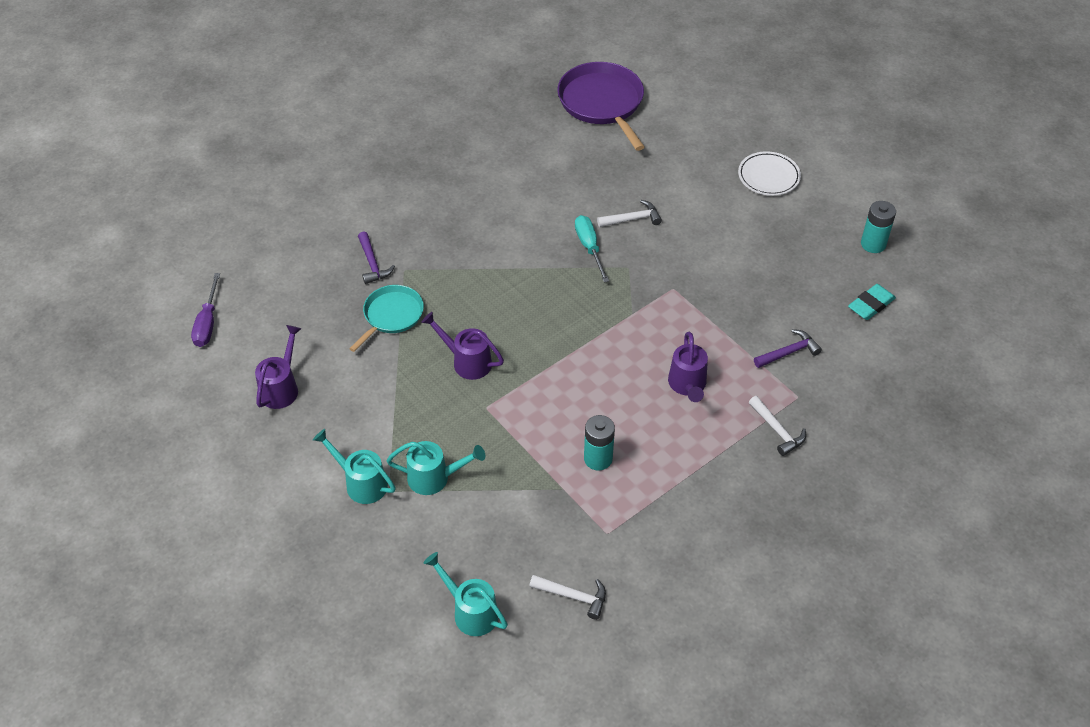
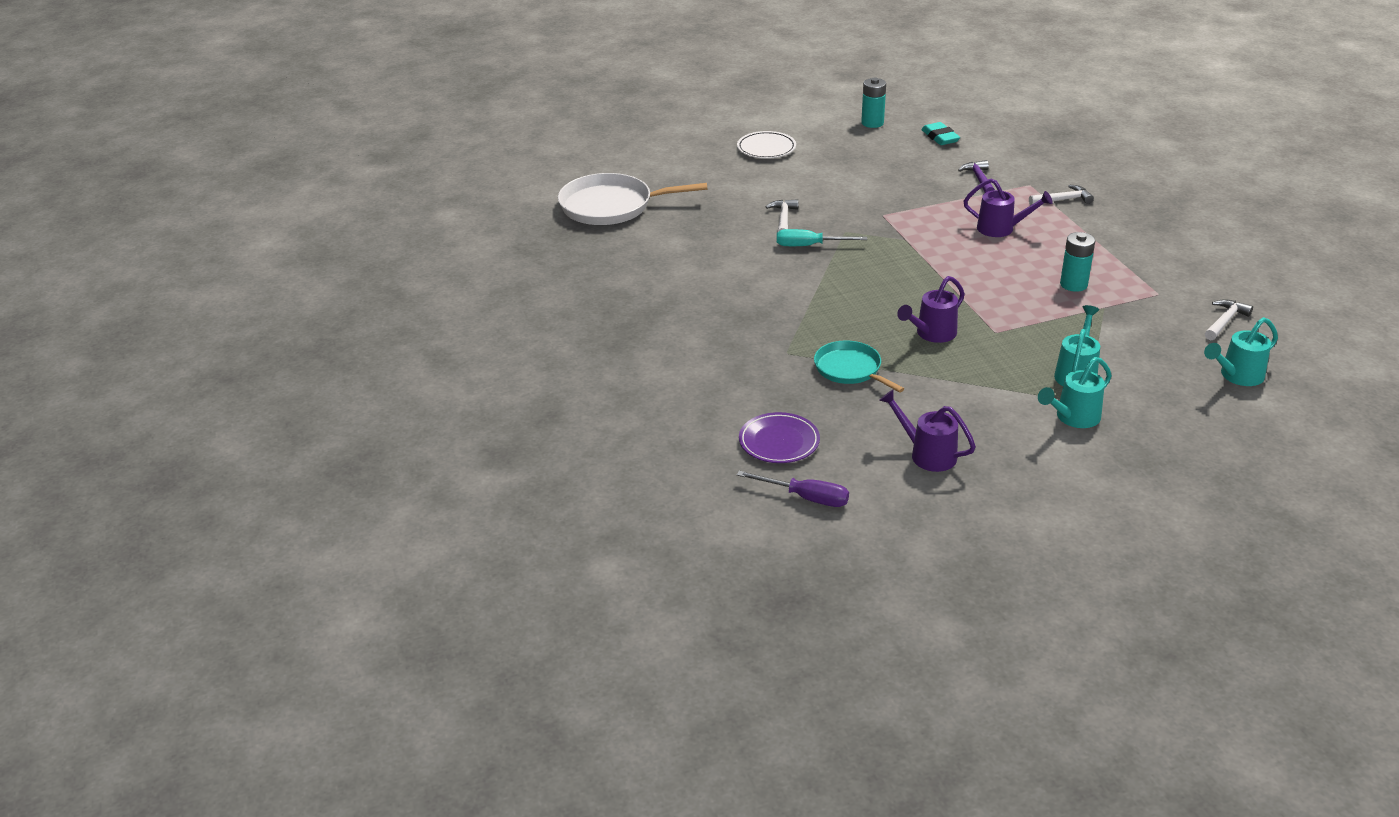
camera: 70 degrees left, 15 degrees down
(275, 292) = (779, 442): none -> purple plate
(372, 264) = (767, 371): purple hammer -> none
(602, 103) = (611, 206): purple pan -> white pan

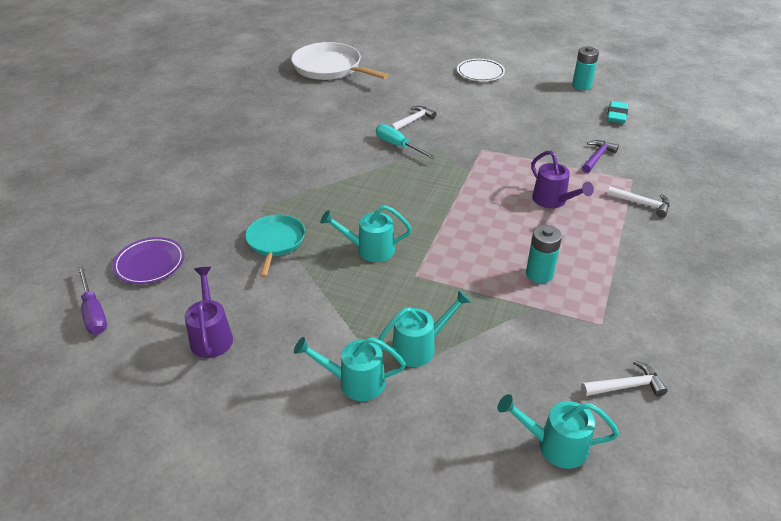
camera: 40 degrees right, 5 degrees up
(932, 334) = (369, 249): purple watering can -> turquoise watering can

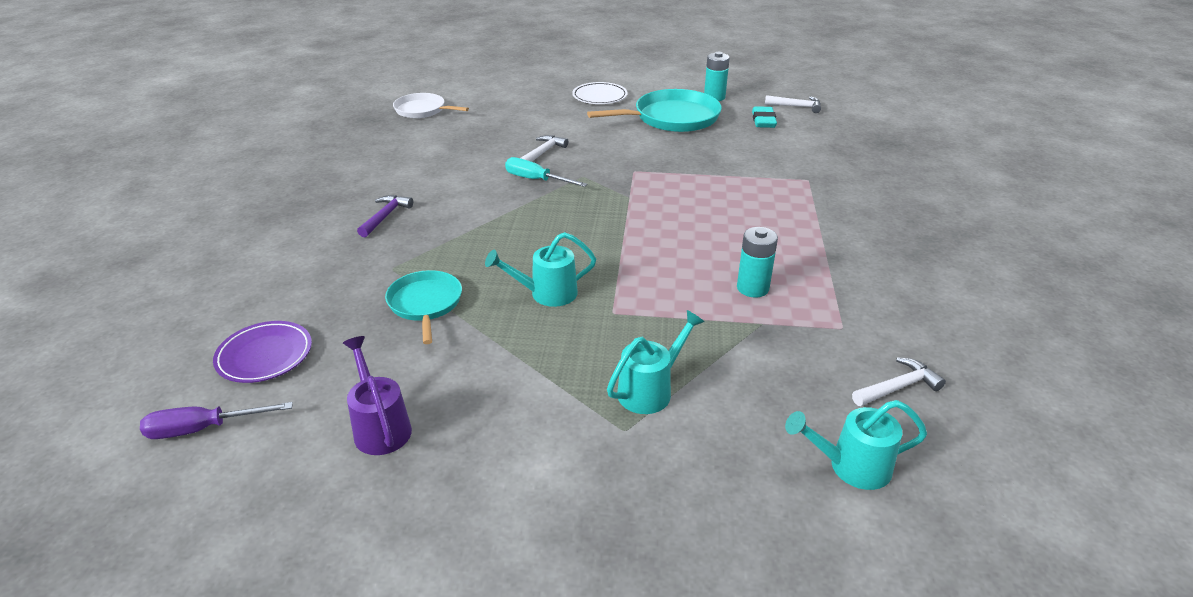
camera: 15 degrees left, 5 degrees down
(94, 313) = (203, 429): purple screwdriver -> purple screwdriver turned 120 degrees clockwise
(330, 68) = (422, 110): white pan -> white pan, size x0.61
(354, 382) = (587, 445): turquoise watering can -> none
(535, 102) = (672, 118): none -> turquoise pan
(553, 201) = (734, 212): purple watering can -> none
(597, 157) = (762, 163): purple hammer -> purple hammer (385, 216)
(642, 204) = (829, 202): white hammer -> white hammer (796, 106)

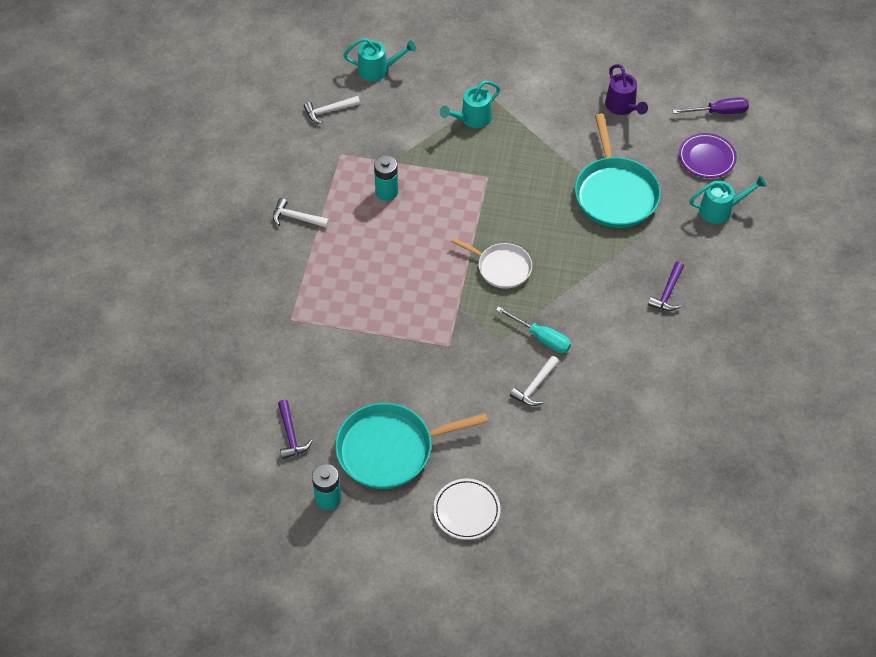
camera: 175 degrees left, 20 degrees up
(422, 110) = (676, 491): white pan -> white pan (501, 267)
(425, 304) = (615, 193): turquoise pan -> turquoise pan, size x1.64
(546, 294) = (532, 197): turquoise watering can -> turquoise watering can (720, 210)
(763, 121) = (290, 435): turquoise eraser -> purple hammer
(796, 106) = (240, 466): white hammer -> white hammer (297, 218)

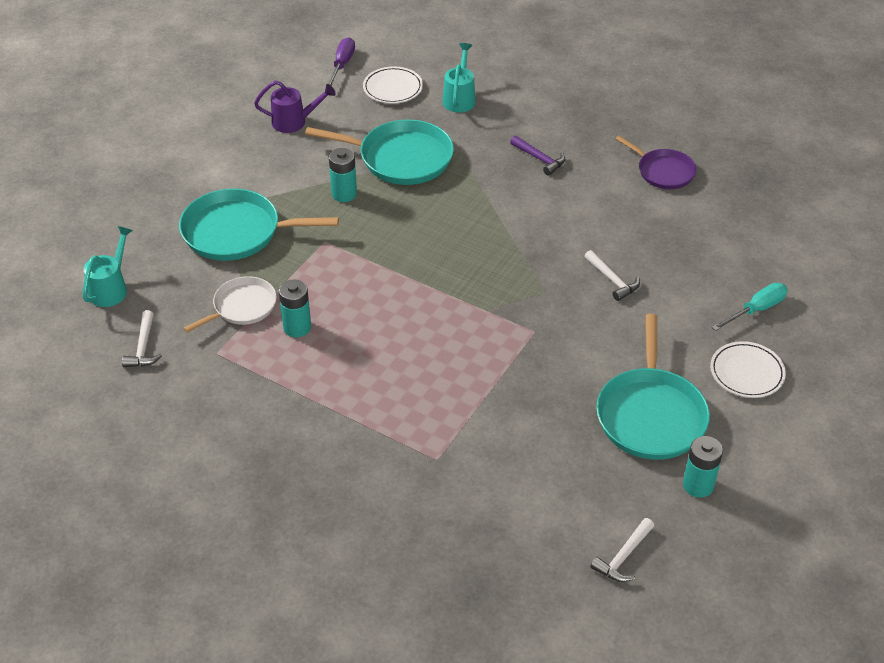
camera: 70 degrees left, 10 degrees down
(290, 435) = (601, 499): purple hammer -> none
(297, 218) = (288, 417): white hammer -> white hammer (623, 557)
(472, 119) = (237, 232): turquoise watering can -> turquoise pan
(501, 267) = (451, 264): white pan -> white pan (242, 307)
(541, 338) = (554, 259): turquoise screwdriver -> turquoise screwdriver (756, 310)
(550, 170) = (344, 194): none -> turquoise battery
(701, 393) = (663, 171): none -> purple pan
(706, 158) = (393, 88): purple plate -> white plate

